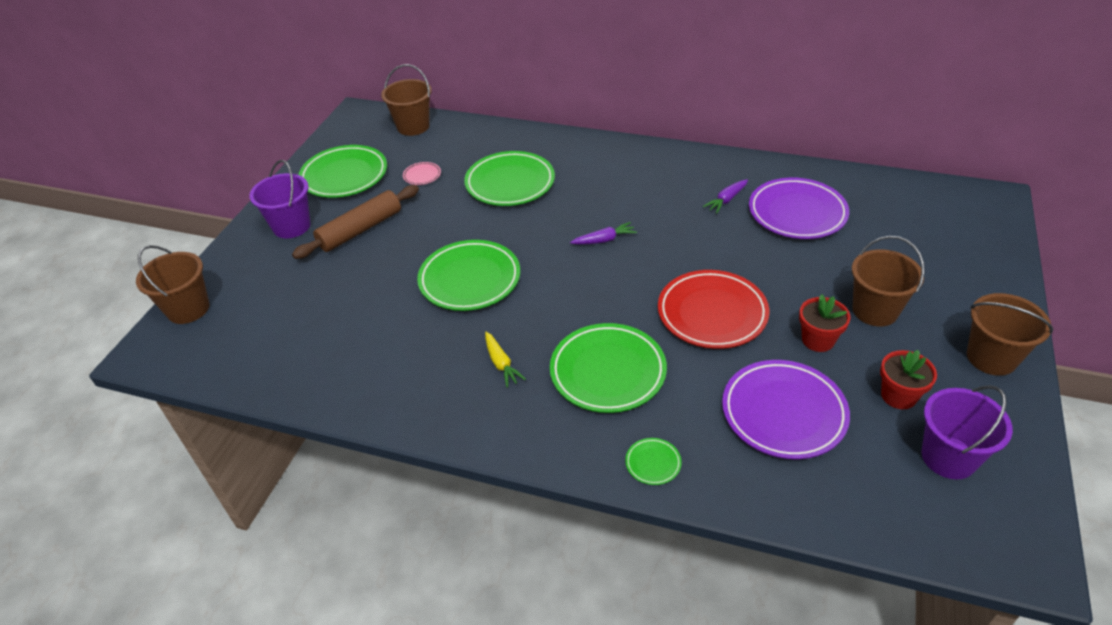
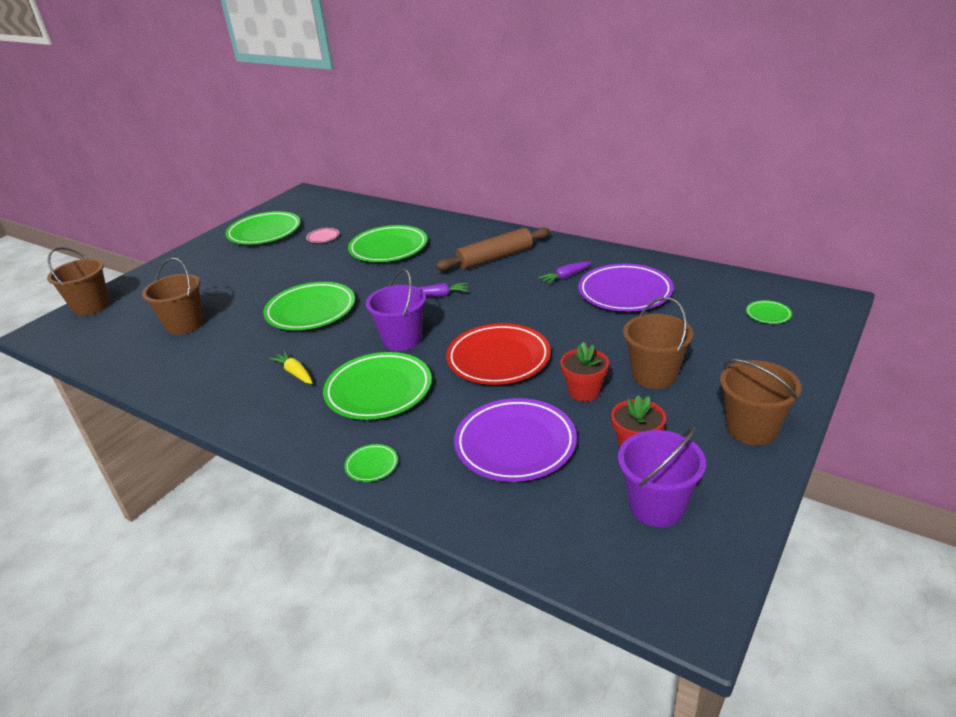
camera: 15 degrees right, 10 degrees down
(291, 226) = (203, 261): purple bucket -> purple bucket (402, 340)
(360, 230) = (251, 268): brown rolling pin -> brown rolling pin (495, 258)
(413, 126) = (339, 205): brown bucket -> brown bucket (185, 325)
(501, 364) = (295, 373): yellow carrot -> yellow carrot turned 150 degrees clockwise
(946, 223) = (768, 314): none -> green plate

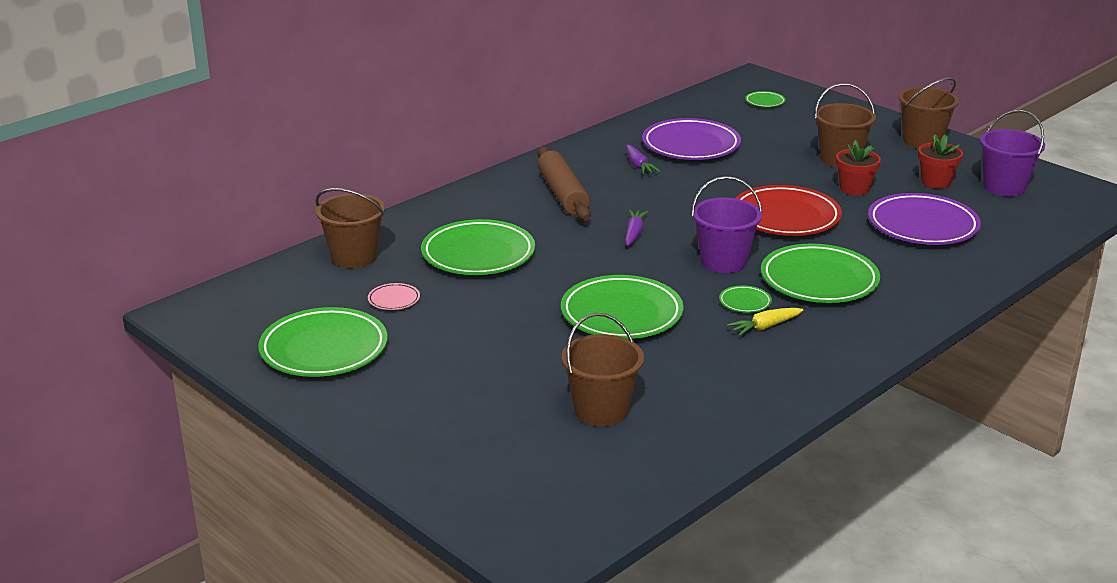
camera: 80 degrees left, 5 degrees down
(91, 306) = (480, 509): brown bucket -> brown bucket (354, 257)
(371, 465) = (939, 290): green plate -> green plate (745, 302)

